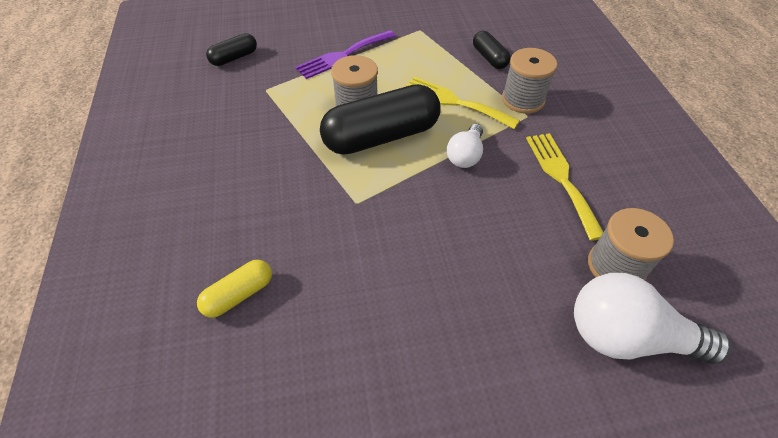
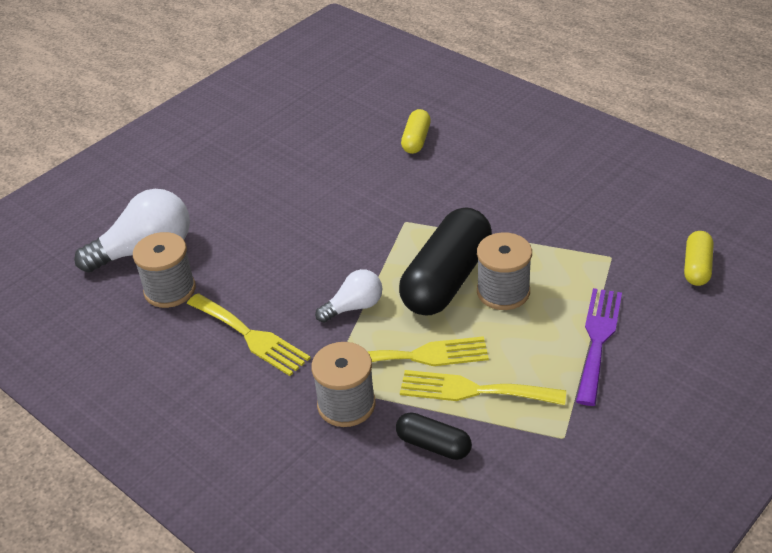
camera: 145 degrees right, 10 degrees down
(234, 58) = (697, 267): black capsule -> yellow capsule
(440, 69) = (473, 390): none -> yellow fork
(465, 155) = (354, 307): white light bulb -> white light bulb turned 75 degrees clockwise

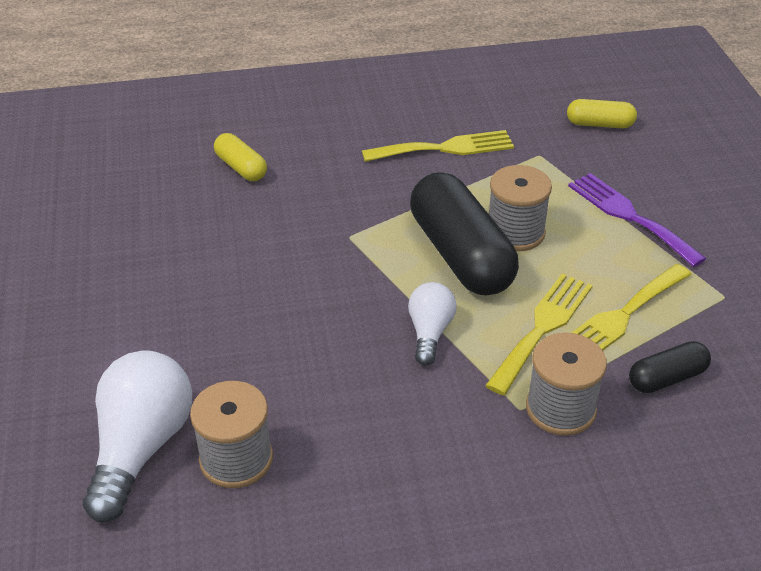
camera: 55 degrees left, 0 degrees up
(251, 336) = (388, 429): yellow fork -> yellow fork (445, 148)
(697, 267) = (599, 124): yellow capsule -> yellow capsule turned 45 degrees counterclockwise

